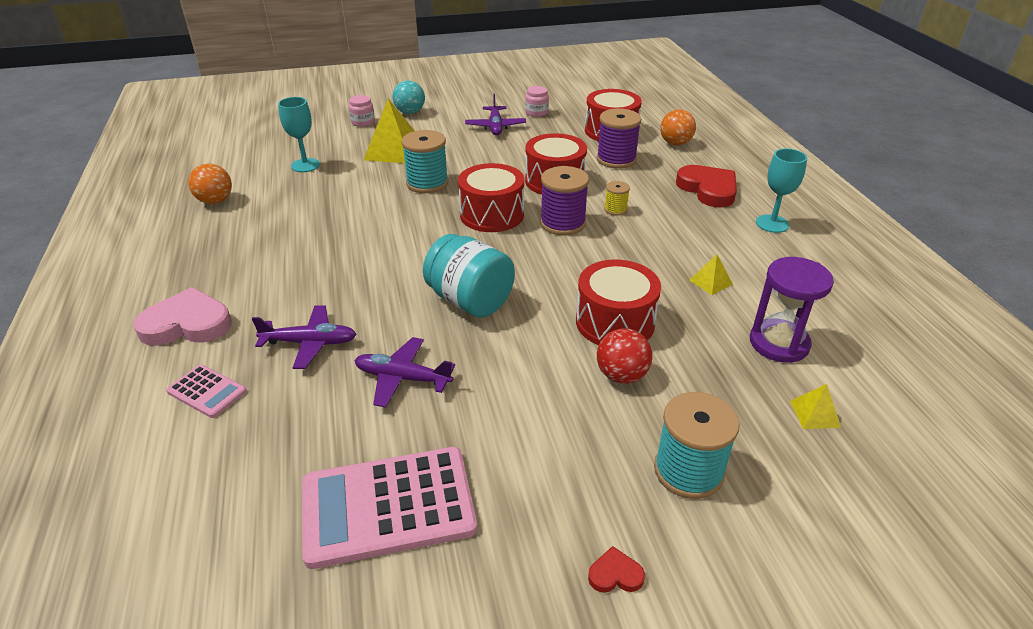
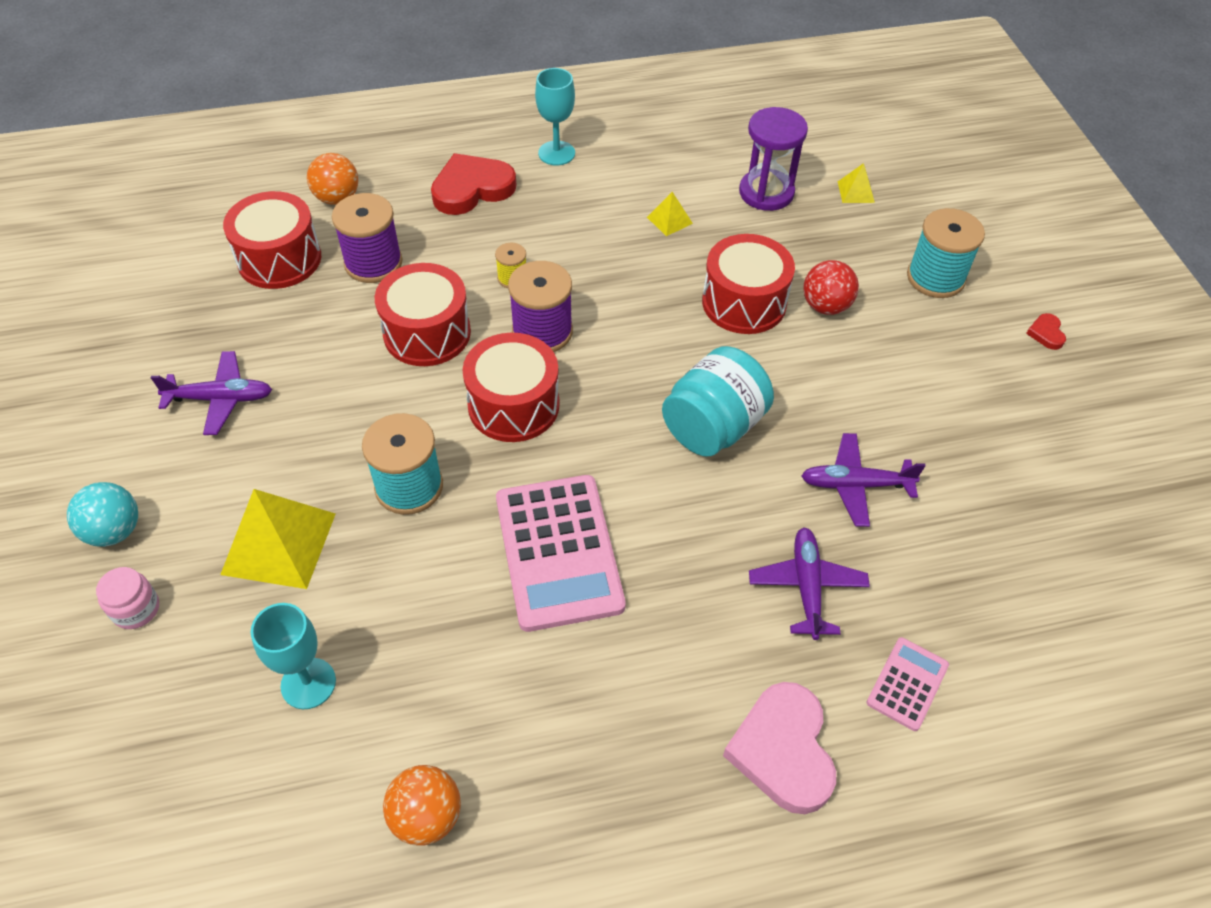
camera: 90 degrees left, 15 degrees up
(388, 506) = (1023, 483): pink calculator -> pink calculator (558, 552)
(402, 378) = (855, 485): purple plane -> purple plane turned 75 degrees clockwise
(536, 112) = (179, 342): pink jar -> none

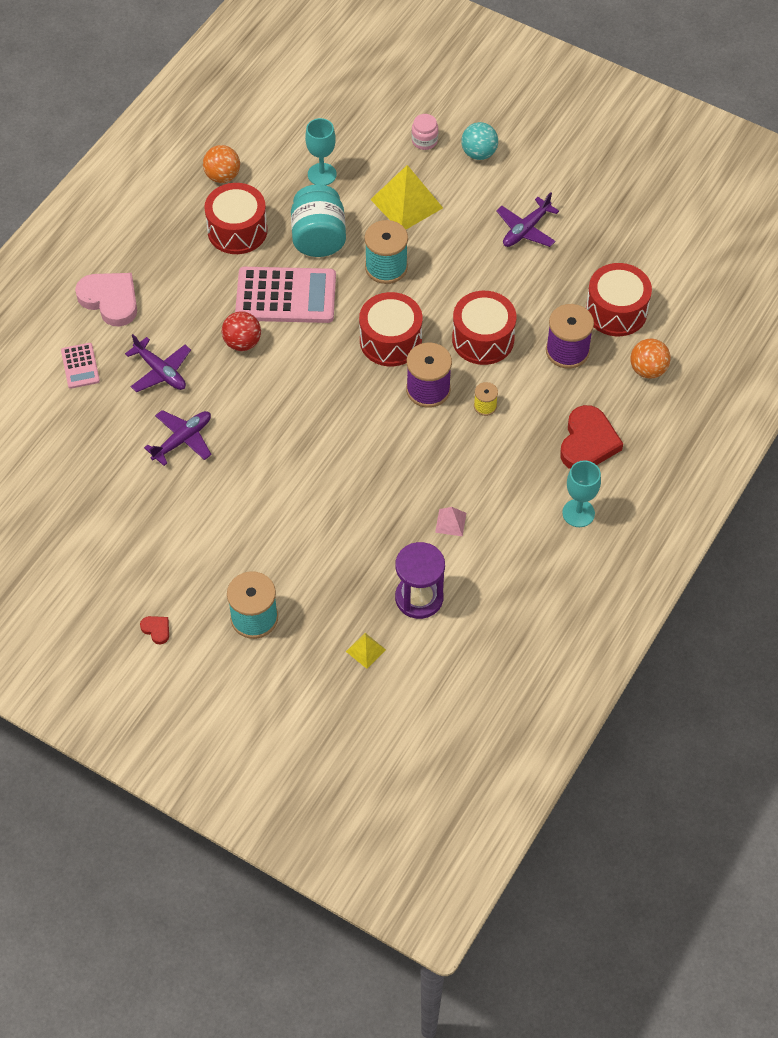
camera: 135 degrees right, 5 degrees up
(558, 552) = (286, 296): pink calculator -> pink calculator turned 150 degrees clockwise
(669, 220) = (450, 522): yellow pyramid -> pink pyramid
(713, 427) = (282, 412): turquoise jar -> turquoise jar (318, 238)
(744, 302) = (345, 501): red drum -> red drum (237, 230)
(825, 306) = (298, 538): red ball -> red ball (242, 342)

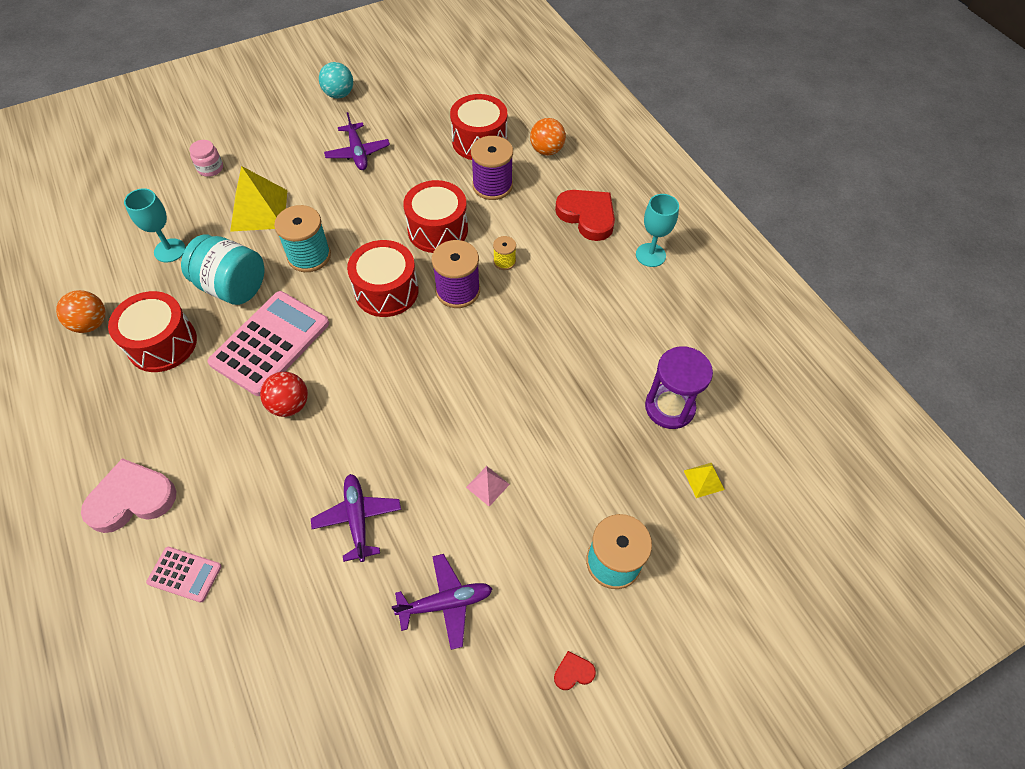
camera: 60 degrees left, 0 degrees up
(160, 372) = (260, 496): purple plane -> purple plane (446, 603)
(450, 522) = (604, 344): pink pyramid -> pink pyramid (487, 485)
(479, 153) = (258, 143): turquoise ball -> turquoise ball (339, 94)

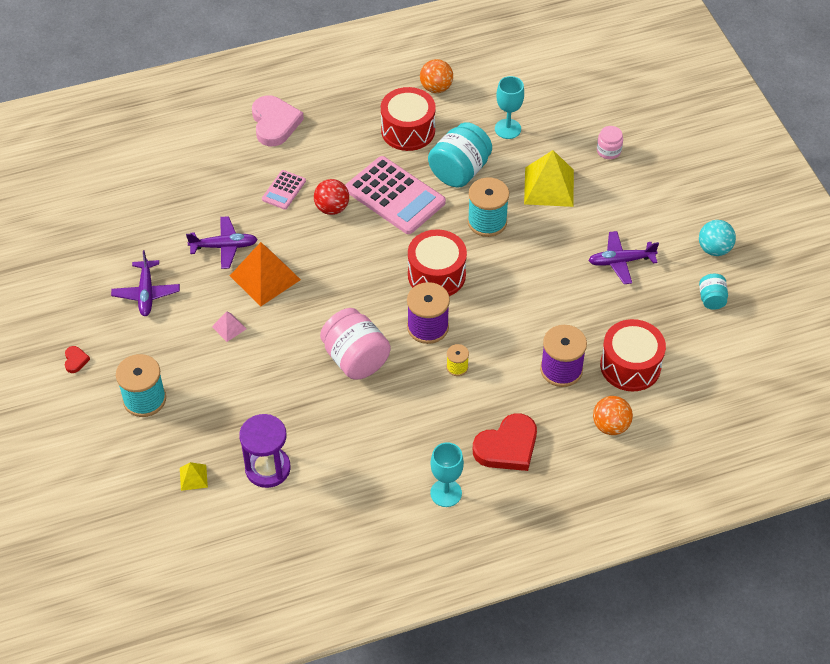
camera: 100 degrees right, 5 degrees down
(184, 574) = (210, 154): pink calculator -> pink calculator (283, 190)
(397, 95) = (711, 299): none -> turquoise jar
(405, 459) = (265, 277): none -> orange pyramid
(437, 230) = (505, 318): red drum -> none
(510, 348) = (355, 359): none -> pink jar

